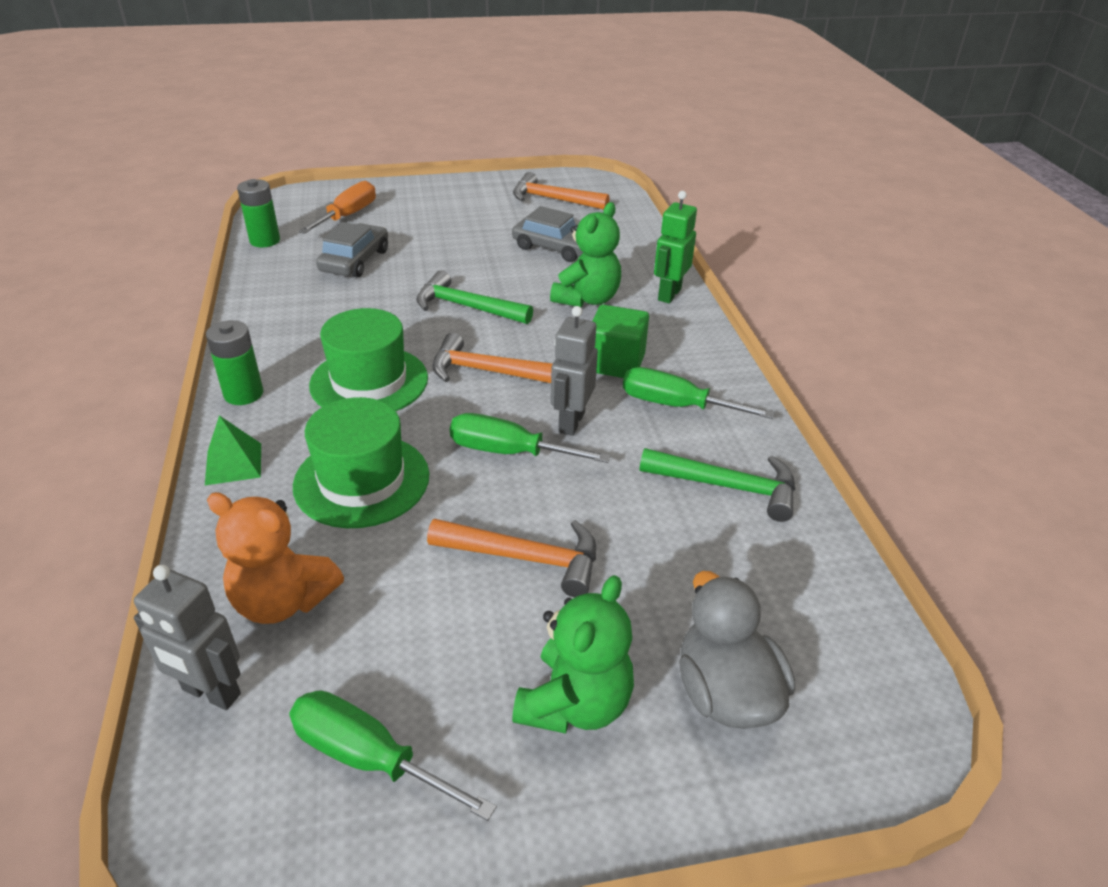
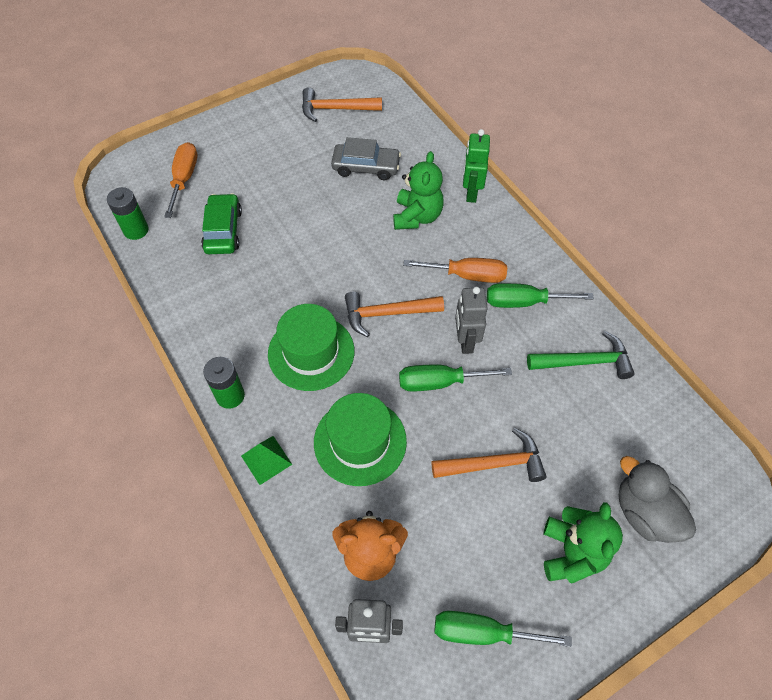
camera: 20 degrees left, 20 degrees up
(355, 261) = (223, 230): grey car -> green car
(466, 307) = (336, 254): green hammer -> none
(615, 363) = (467, 275): green cube -> orange screwdriver

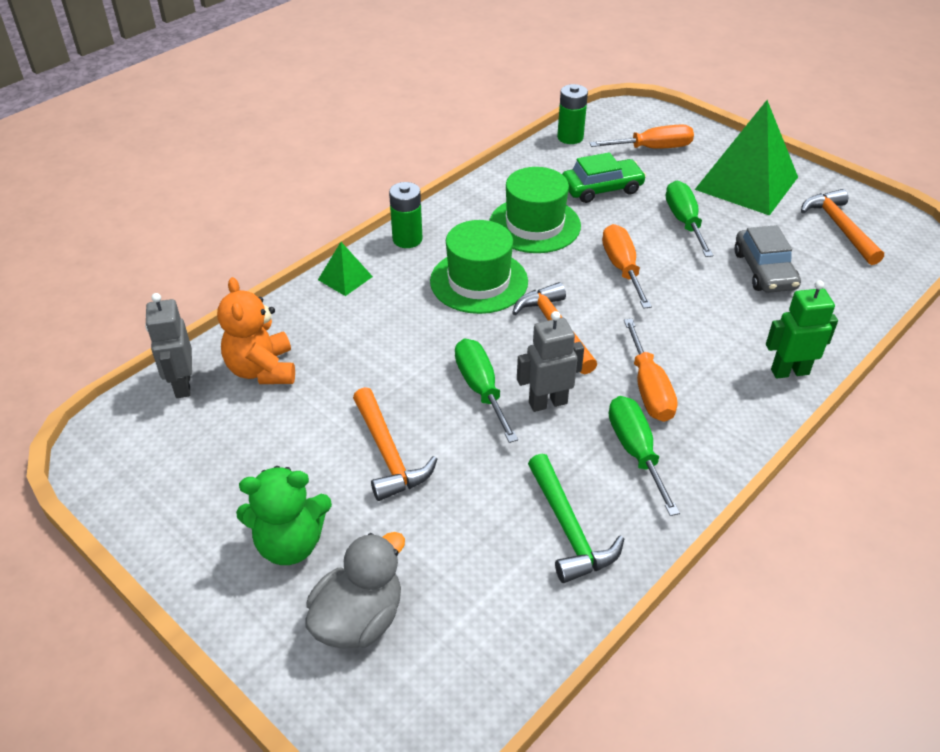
camera: 75 degrees right, 15 degrees down
(260, 138) = (746, 183): none -> green pyramid
(331, 249) = (622, 268): none -> orange screwdriver
(360, 441) = (384, 338): green hat -> green hat (534, 225)
(417, 216) = (715, 328): green teddy bear -> none
(482, 632) = (187, 472): green screwdriver -> green screwdriver (684, 221)

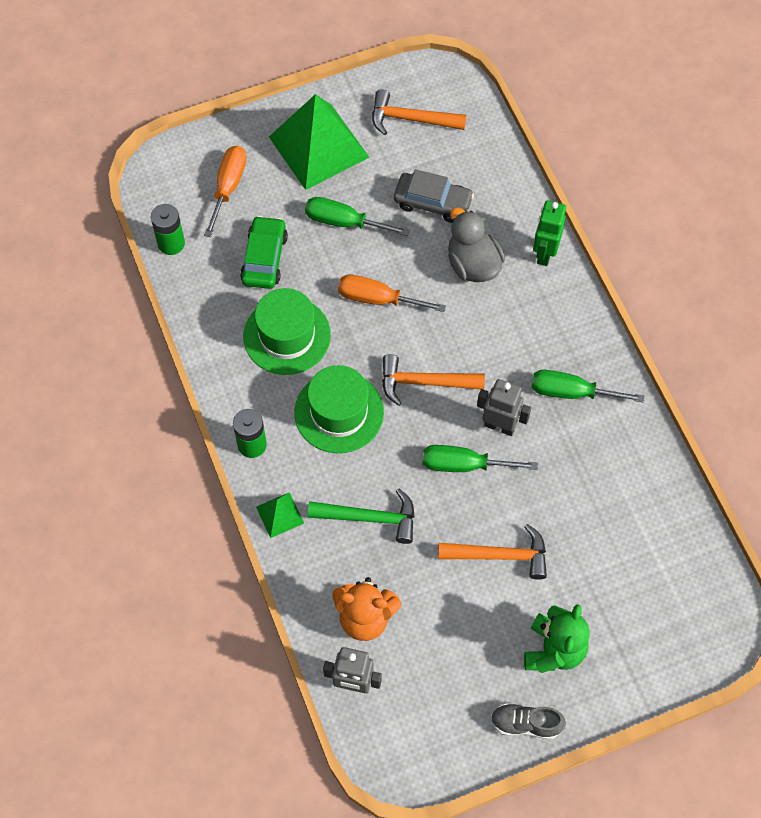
camera: 65 degrees left, 20 degrees up
(182, 547) = (525, 724): none -> grey shoe
(359, 619) = (634, 626): grey duck -> grey duck (473, 264)
(547, 403) = (500, 426): grey robot -> grey robot turned 105 degrees clockwise
(569, 529) = (618, 467): green hammer -> green hammer (370, 518)
(649, 389) = (518, 352): orange screwdriver -> none

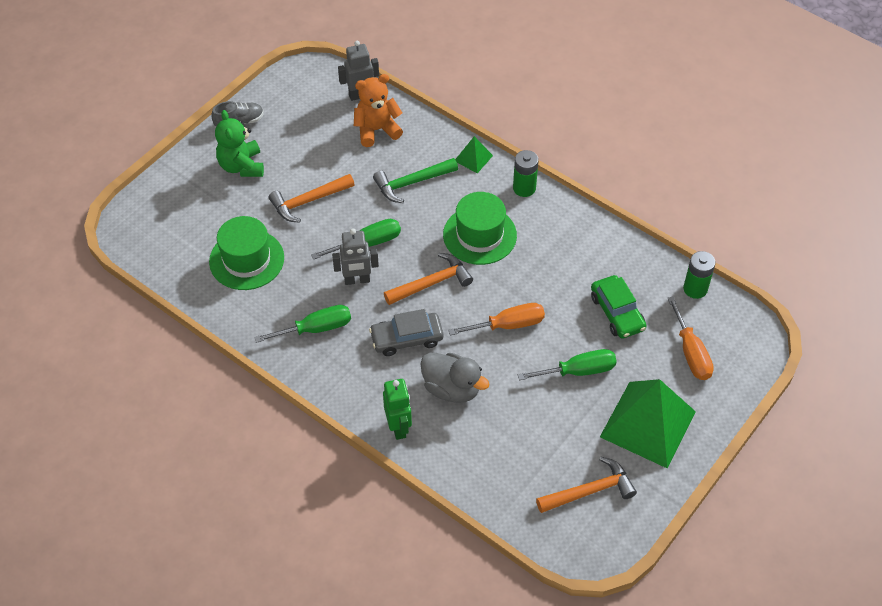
camera: 150 degrees right, 10 degrees down
(287, 336) = (556, 267): green hat -> green hat (246, 260)
(433, 202) = (519, 424): grey car -> grey car (406, 338)

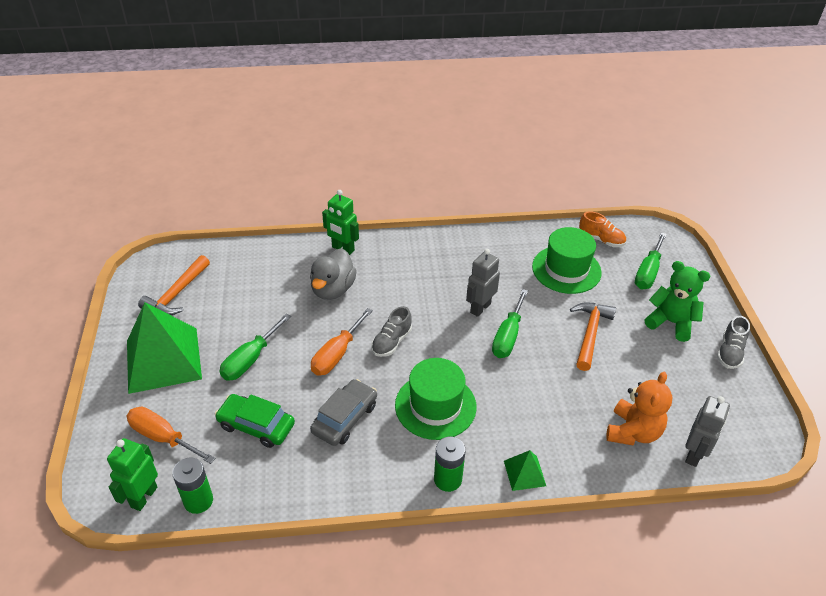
camera: 135 degrees right, 10 degrees down
(178, 262) = (601, 239): none -> orange shoe
(316, 329) = (464, 263): green screwdriver -> green screwdriver (648, 272)
(406, 338) = (399, 297): grey car -> grey car (345, 418)
(412, 183) = (541, 407): green hammer -> none
(432, 283) = (427, 343): orange hammer -> none
(452, 388) = (333, 289): grey duck -> grey duck turned 60 degrees counterclockwise
(456, 304) = (391, 342): none -> grey shoe
(730, 317) = (144, 497): none -> green robot

